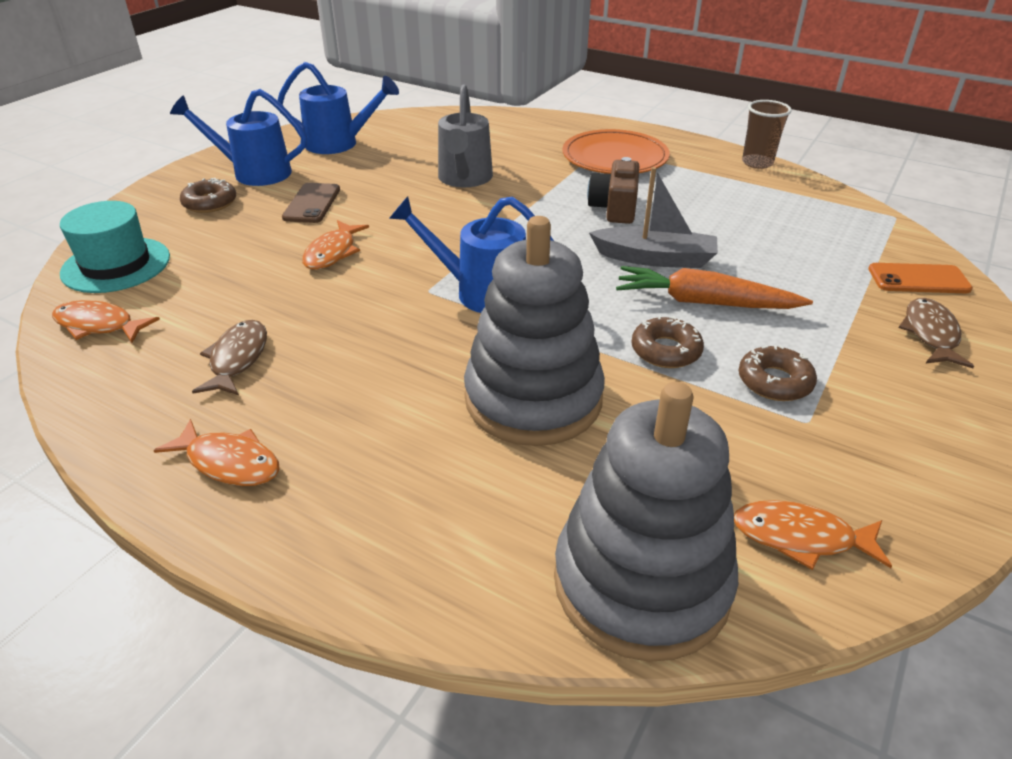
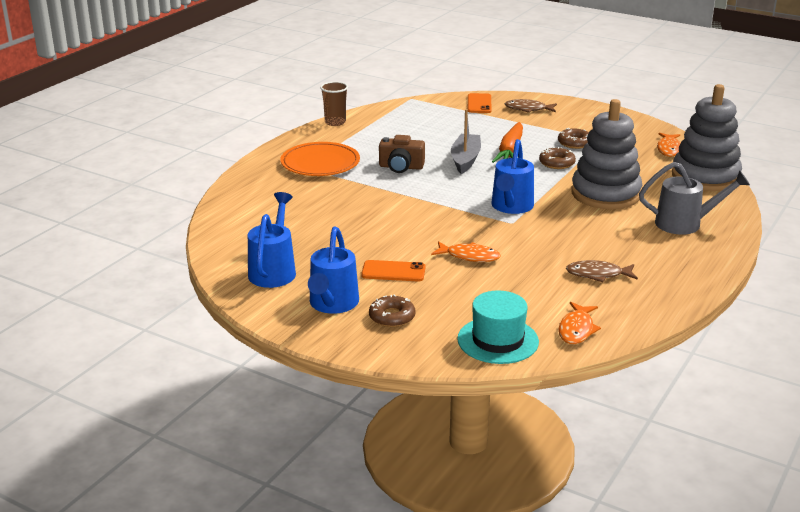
camera: 90 degrees left, 10 degrees down
(229, 462) = (681, 265): orange fish -> none
(312, 203) = (393, 271): brown phone -> orange phone
(464, 179) = (353, 215): grey watering can -> grey watering can (685, 224)

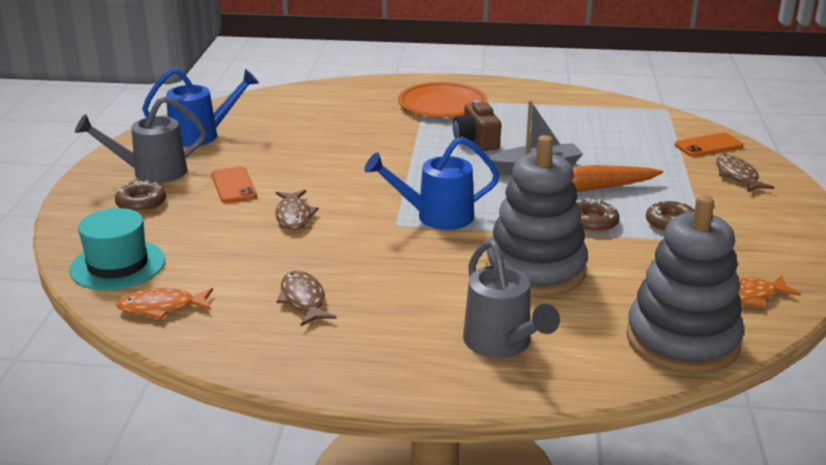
camera: 65 degrees right, 0 degrees up
(332, 304) = (151, 172): blue watering can -> grey watering can
(335, 122) = (549, 89): brown cup -> none
(469, 256) = (294, 216): orange fish -> brown fish

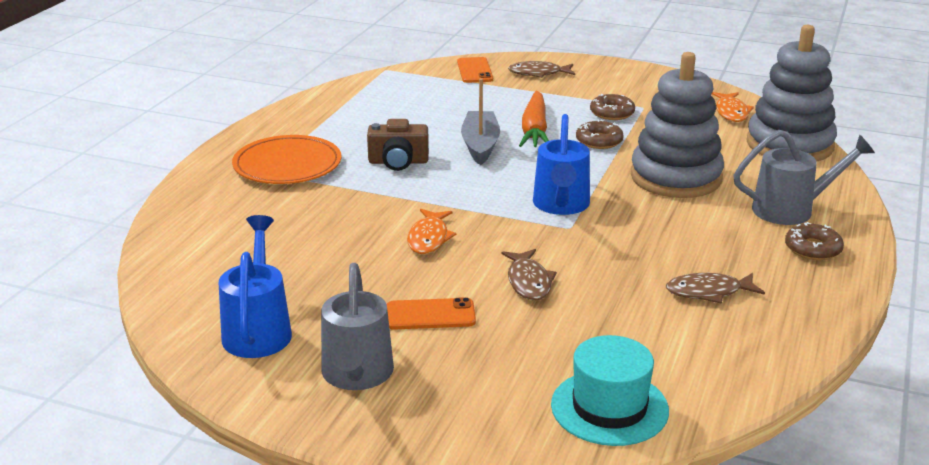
camera: 75 degrees left, 0 degrees up
(141, 203) = (448, 386): brown donut -> brown donut (813, 249)
(161, 307) = (711, 378): orange fish -> orange fish (429, 238)
(294, 216) = (528, 282): brown fish -> brown fish turned 75 degrees clockwise

